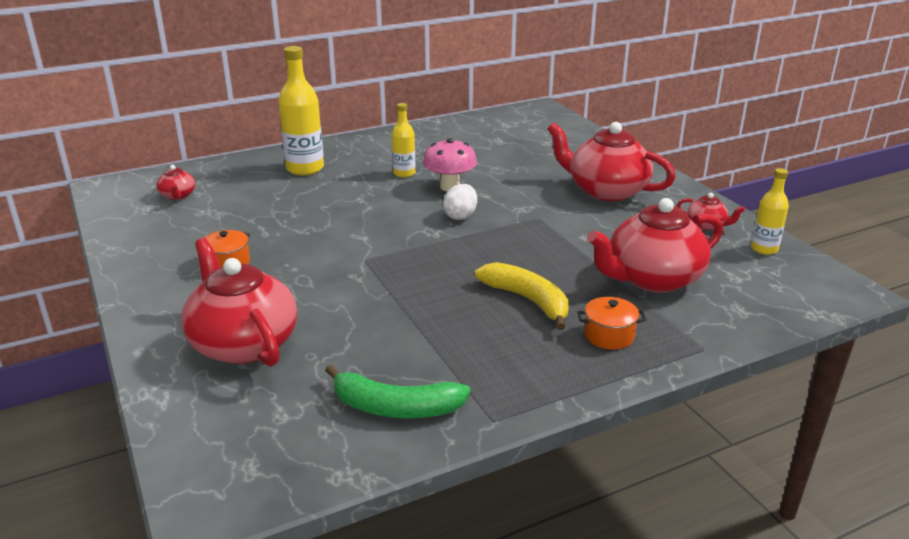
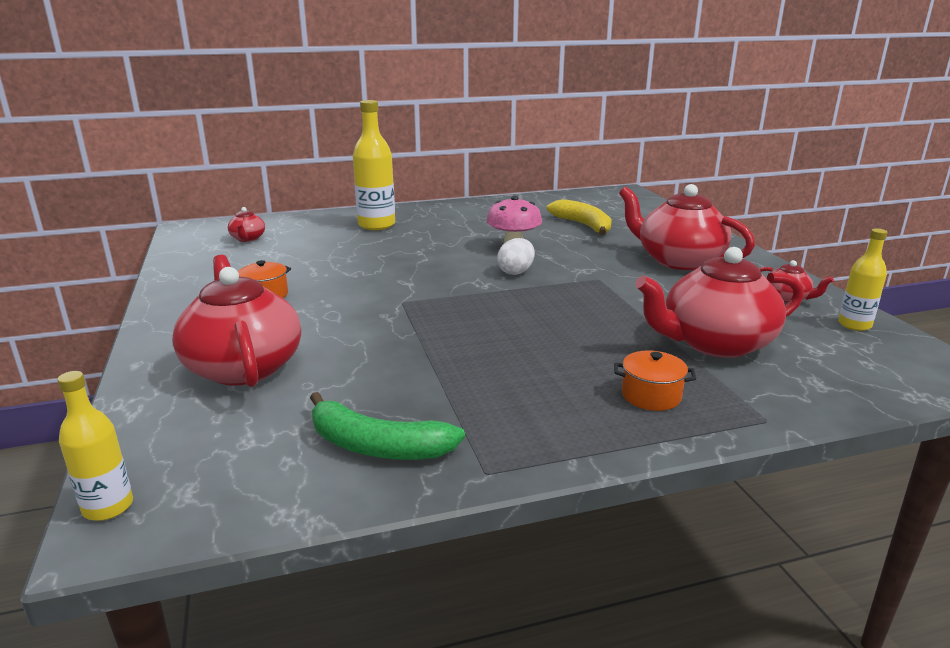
camera: 10 degrees right, 5 degrees down
(404, 173) = (471, 234): yellow bottle -> yellow bottle (108, 507)
(528, 300) = (565, 353): yellow banana -> yellow banana (583, 225)

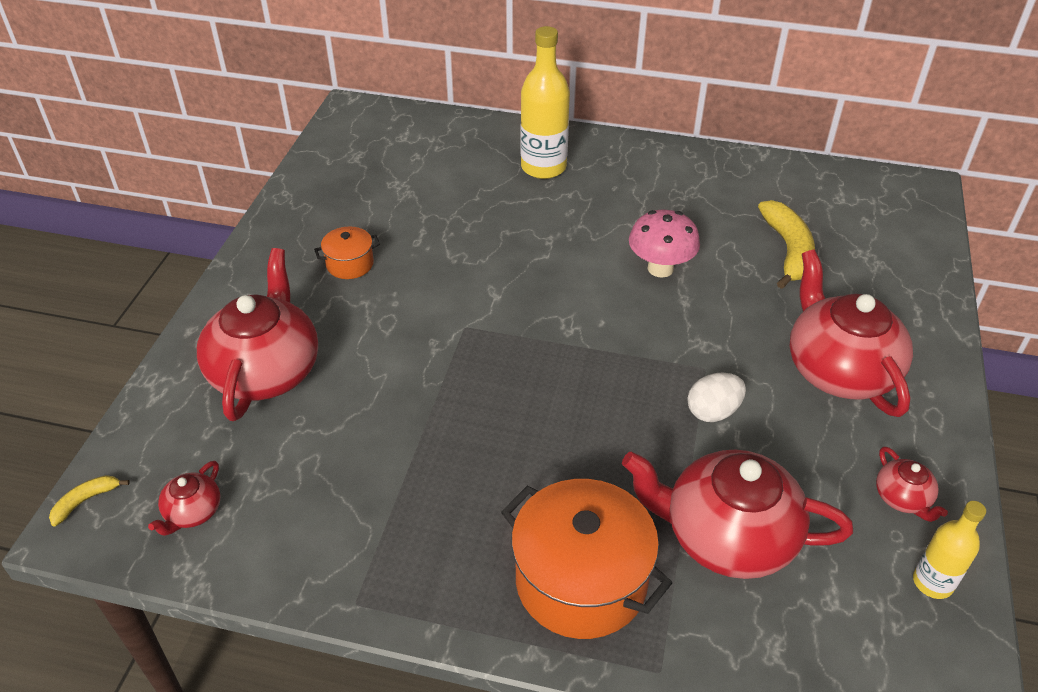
camera: 30 degrees right, 20 degrees up
(108, 507) = (86, 501): yellow bottle -> yellow banana
(248, 238) = (396, 151): red teapot -> red teapot (193, 512)
(377, 446) = (298, 528): green banana -> none
(516, 272) = (623, 318): white egg -> white egg (713, 411)
(651, 396) = (581, 581): orange pot -> orange pot, size x2.06

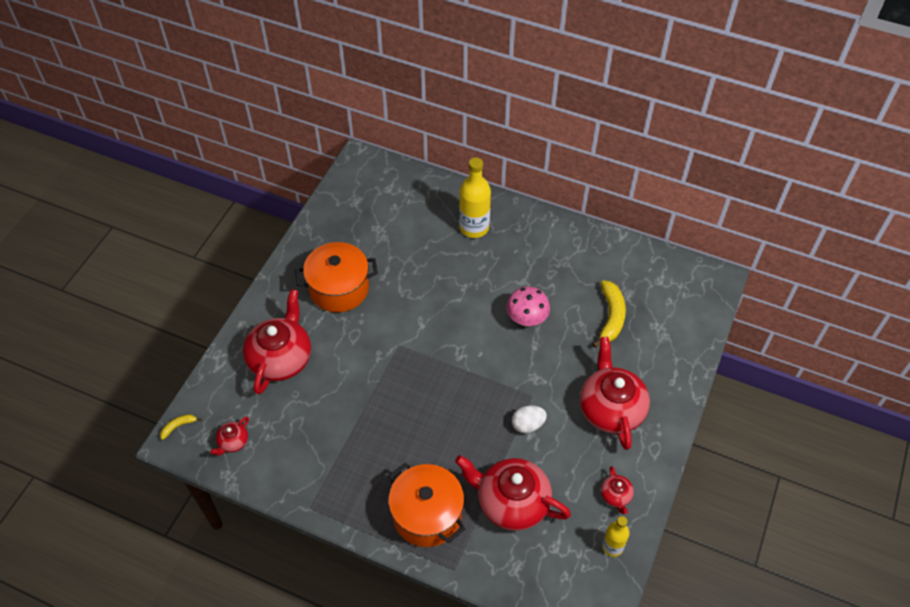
camera: 10 degrees right, 10 degrees up
(350, 264) = (339, 288): orange pot -> orange pot, size x2.06

